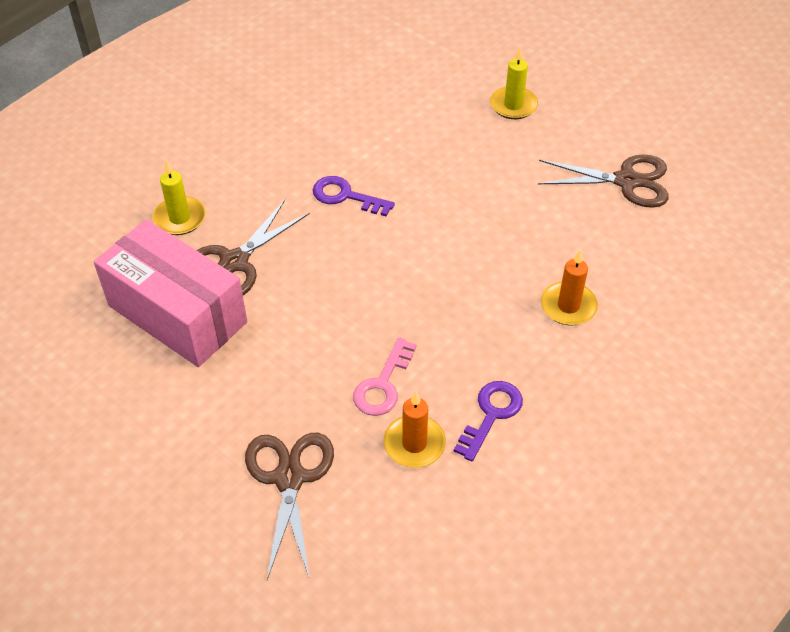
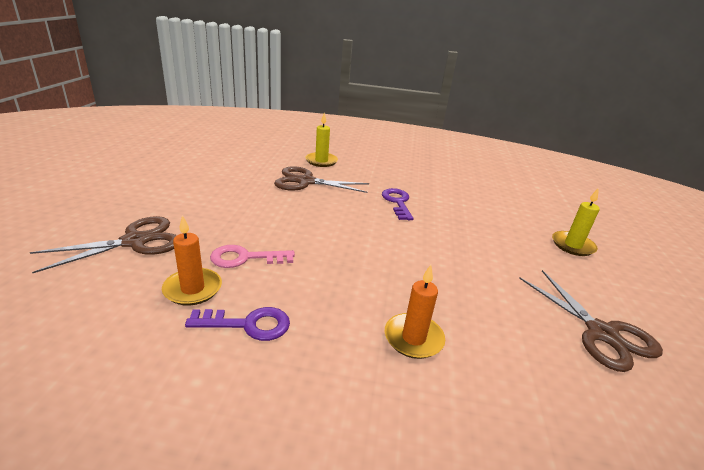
camera: 55 degrees right, 20 degrees down
(177, 314) = (252, 175): pink box -> none

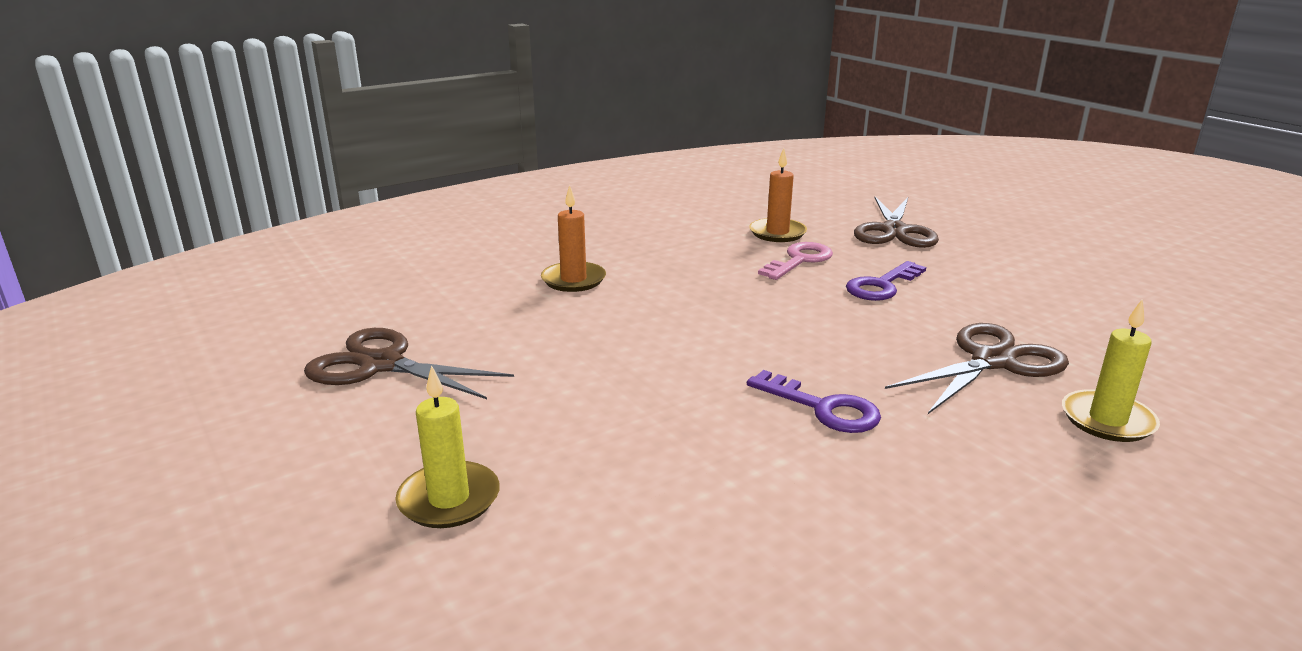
camera: 140 degrees right, 5 degrees down
(248, 324) = (700, 237): purple key -> purple key (882, 286)

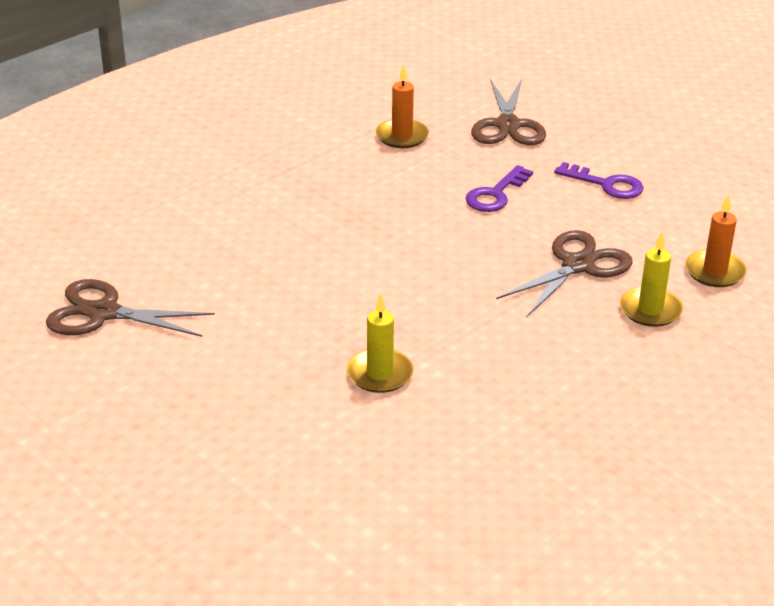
camera: 10 degrees left, 10 degrees up
(449, 499) = (205, 415): yellow candle -> yellow candle (380, 374)
(573, 280) = (230, 210): orange candle -> orange candle (714, 271)
(799, 260) = (424, 170): pink key -> none
(823, 408) = (451, 319): purple key -> purple key (606, 184)

